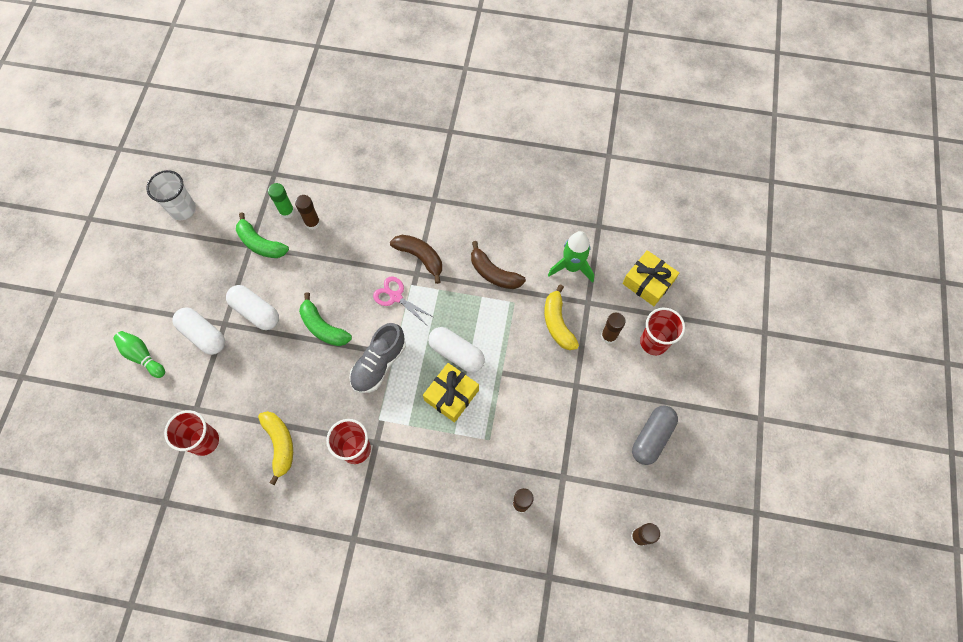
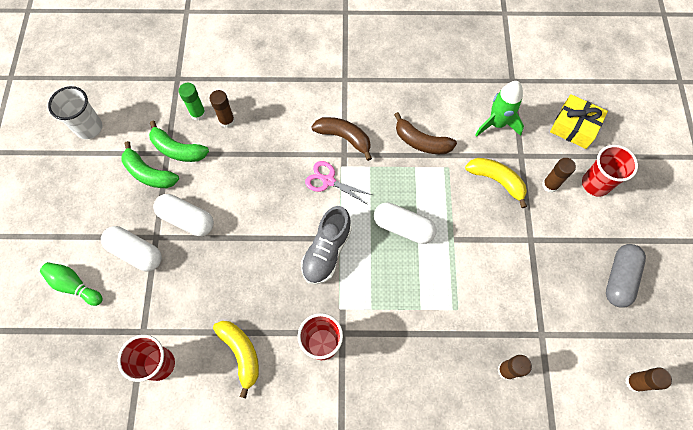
camera: 10 degrees left, 0 degrees up
(323, 327) = (260, 224): green banana -> green banana (149, 173)
(451, 395) = (408, 270): yellow gift -> none
(557, 323) = (496, 180): yellow banana -> yellow banana turned 150 degrees clockwise

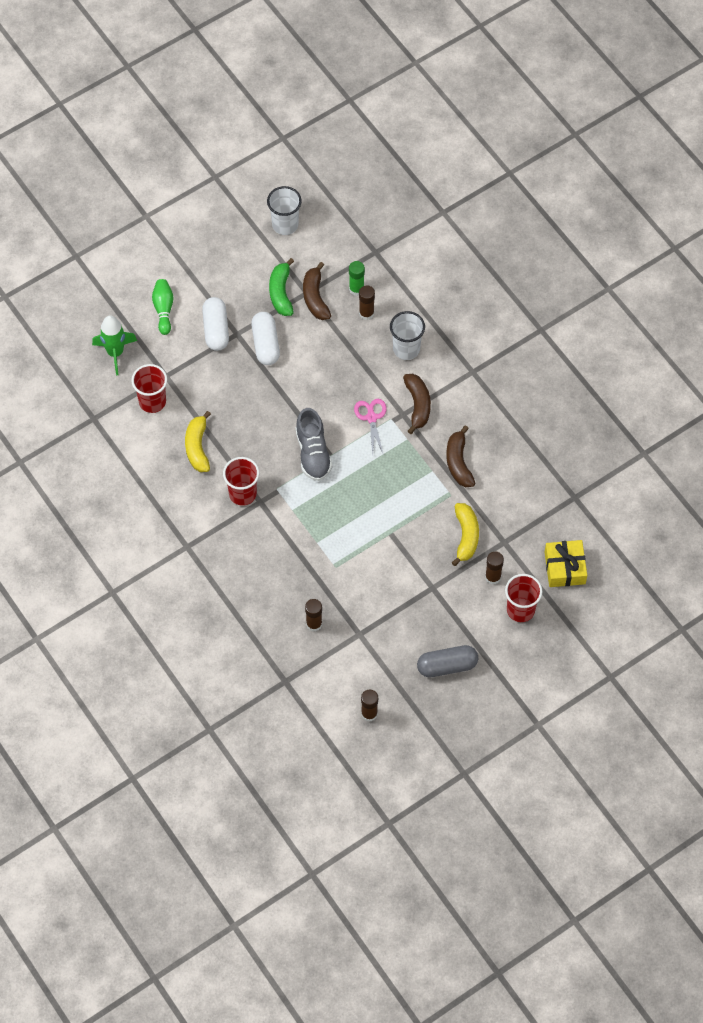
camera: 55 degrees right, 5 degrees down
(177, 149) = (315, 297): green banana -> brown banana
(241, 353) = (197, 447): yellow banana -> yellow banana turned 150 degrees clockwise
(285, 113) = (406, 349): none -> white cup
(327, 251) = (313, 453): grey shoe -> grey shoe turned 90 degrees counterclockwise
(403, 227) = (373, 493): white capsule -> none
(496, 124) = (520, 508): green rocket -> green rocket (115, 353)

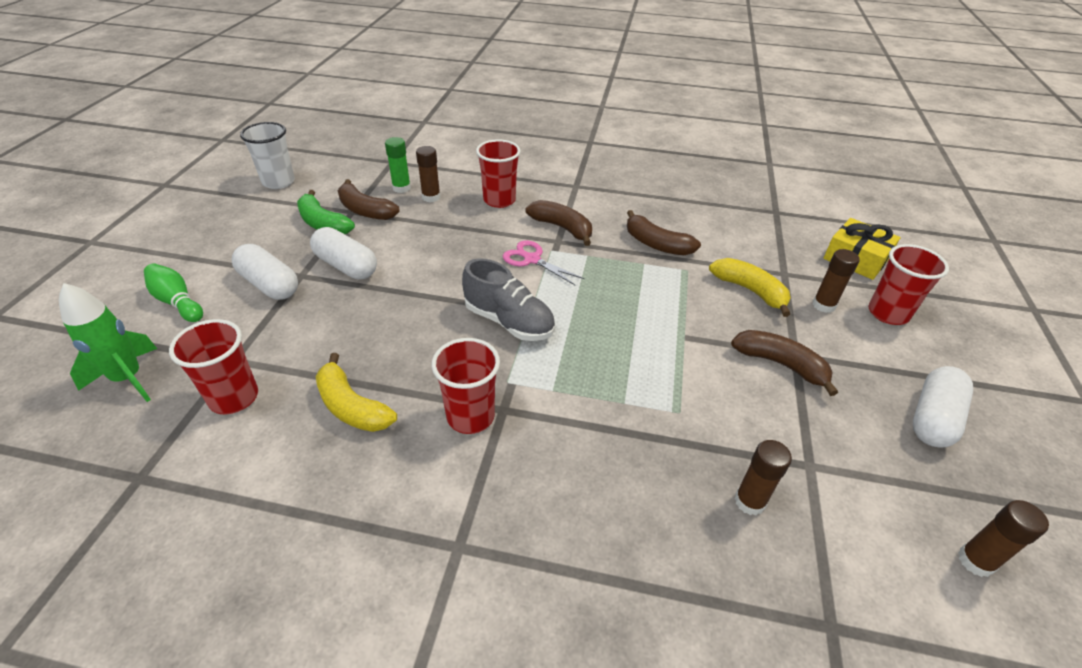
camera: 45 degrees left, 20 degrees down
(406, 349) = (499, 200): white cup -> red cup
(416, 586) = (781, 364): none -> brown banana
(447, 666) = (933, 418): grey capsule -> white capsule

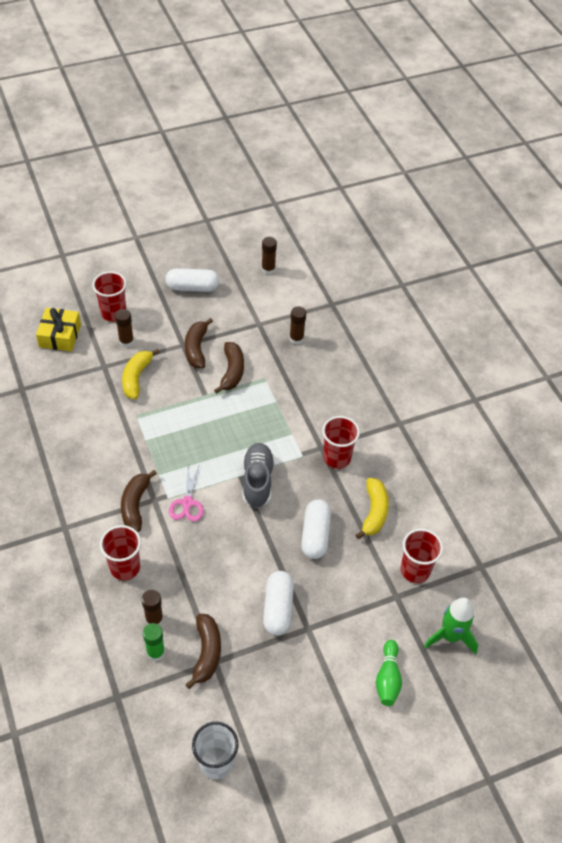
camera: 125 degrees left, 10 degrees up
(269, 284) = (330, 639): white capsule -> white capsule (315, 535)
(323, 223) = (245, 668): green banana -> none
(656, 244) = (117, 442): brown banana -> brown banana (232, 372)

